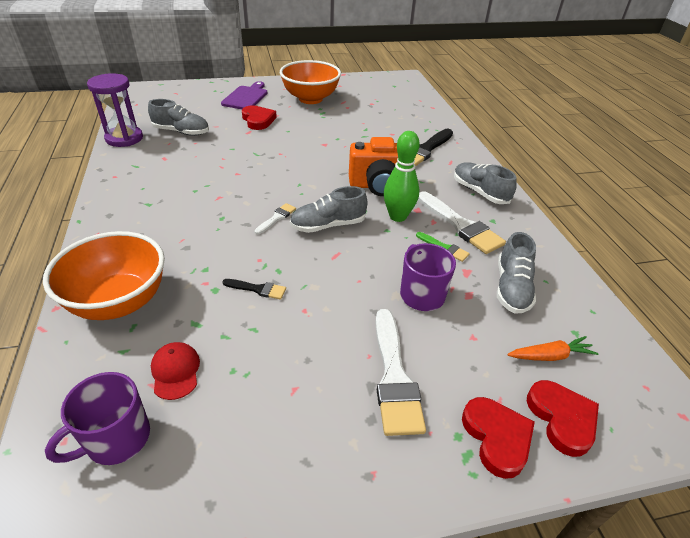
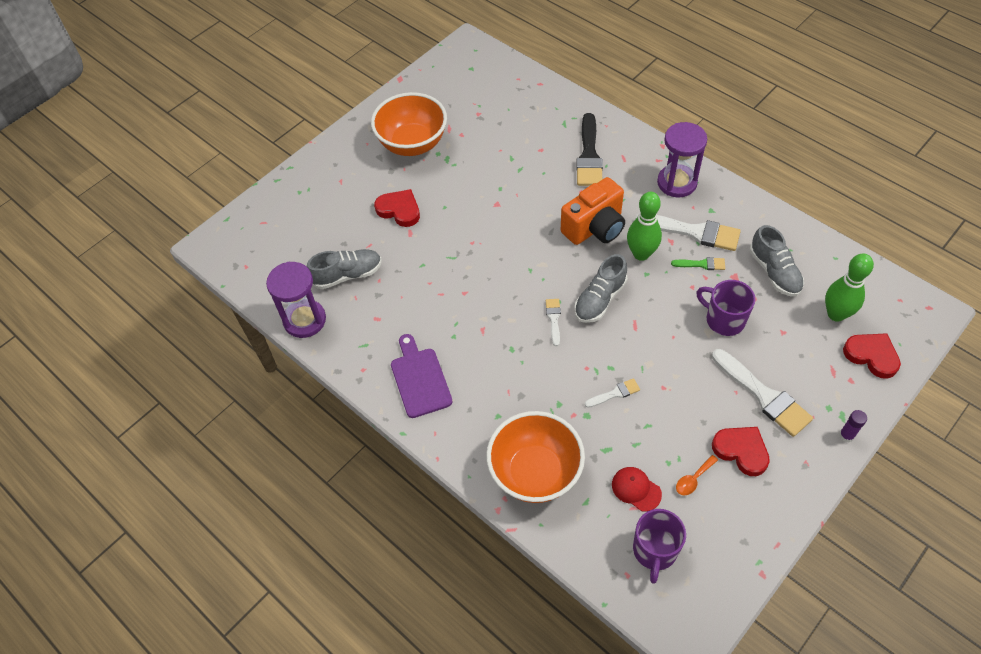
camera: 30 degrees left, 15 degrees up
(236, 401) = (693, 479): none -> orange spoon
(246, 97) = (345, 182): purple cutting board -> purple cutting board (420, 379)
(258, 289) = (615, 393): black brush -> white brush
(452, 480) = (846, 435): none -> purple glue stick
(479, 192) = (677, 183): grey shoe -> purple hourglass
(497, 437) = (848, 393): red heart -> red heart (741, 451)
(550, 356) = (836, 314): orange carrot -> green bowling pin

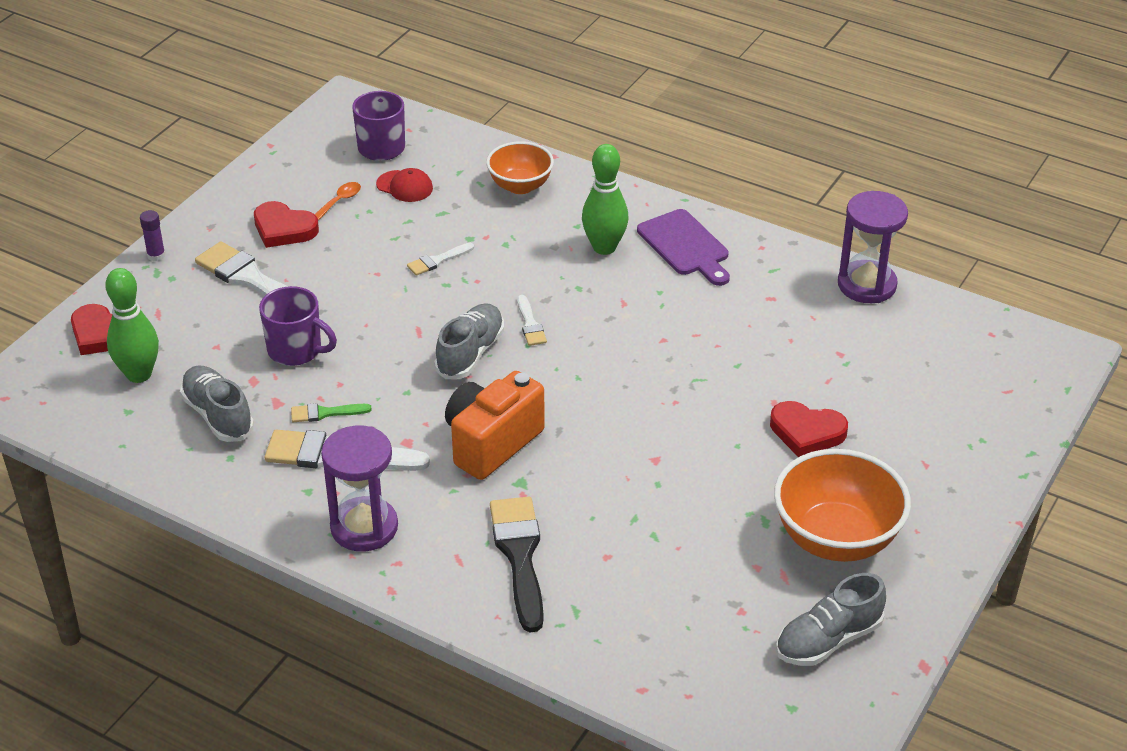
camera: 165 degrees right, 15 degrees down
(347, 275) = (839, 340): grey shoe -> grey shoe (828, 640)
(535, 473) = (520, 186): orange bowl -> orange bowl, size x0.62
(641, 254) = (416, 416): green bowling pin -> green bowling pin (604, 247)

